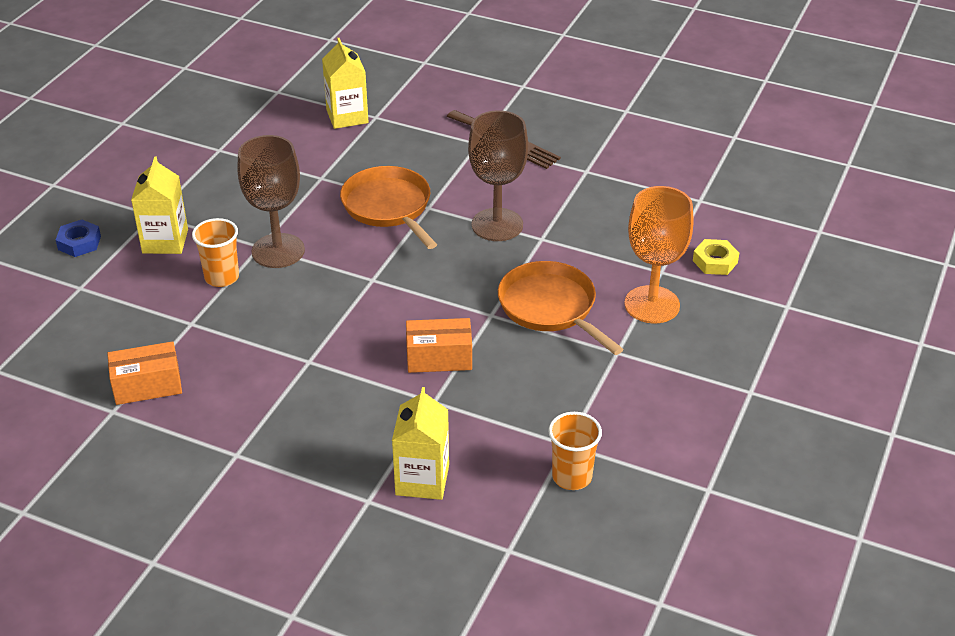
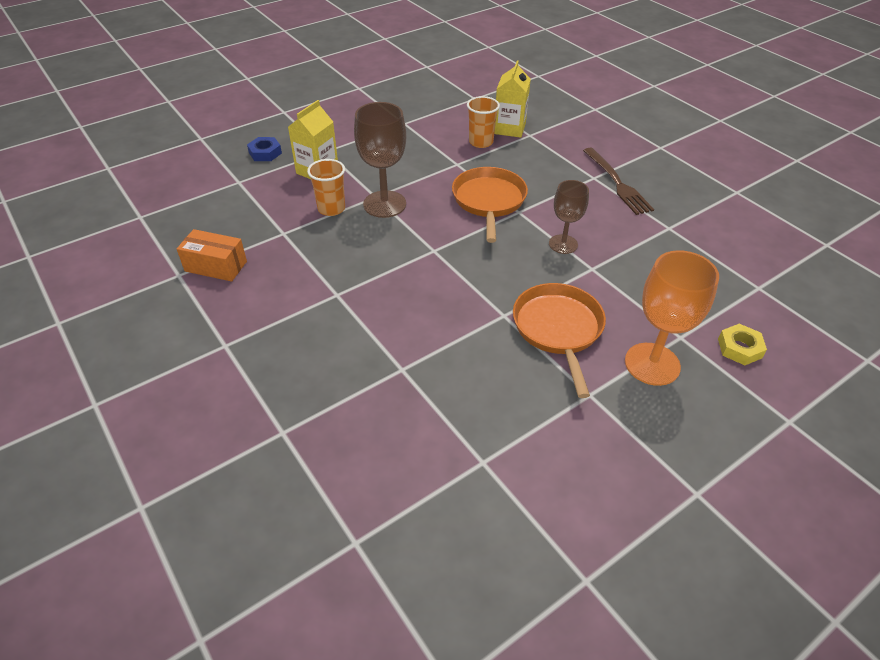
camera: 30 degrees right, 5 degrees up
(422, 480) = (338, 435): yellow carton -> none
(439, 358) = (434, 334): orange box -> none
(497, 225) = (563, 244): brown goblet -> brown goblet, size x0.63
(572, 477) = (464, 497): orange cup -> orange cup (481, 142)

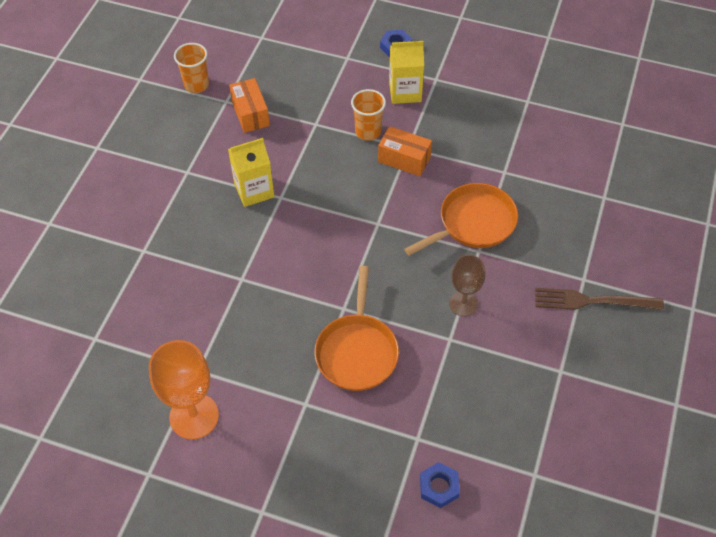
camera: 55 degrees right, 10 degrees up
(384, 204) = (404, 159): brown goblet -> orange box
(481, 142) = (554, 169): orange cup -> orange cup (196, 85)
(509, 128) = (598, 177): yellow carton -> yellow carton (254, 190)
(558, 329) = (357, 351): orange pan -> orange pan turned 135 degrees clockwise
(617, 183) = (592, 301): brown fork -> brown fork turned 60 degrees clockwise
(652, 364) = (369, 431): orange goblet -> orange goblet (194, 416)
(739, 348) = (439, 487): yellow nut -> blue nut

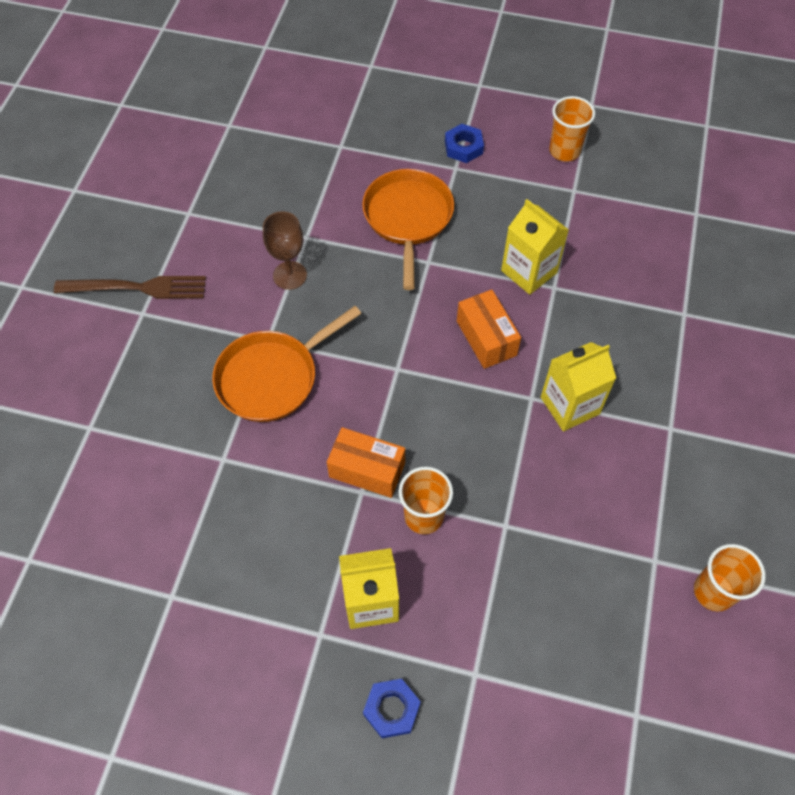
camera: 175 degrees right, 5 degrees up
(194, 416) = (564, 151): orange goblet -> orange cup
(250, 113) = (610, 538): orange box -> orange box (486, 338)
(259, 293) = (529, 271): none -> yellow carton
(439, 487) = (320, 111): blue nut -> blue nut (463, 147)

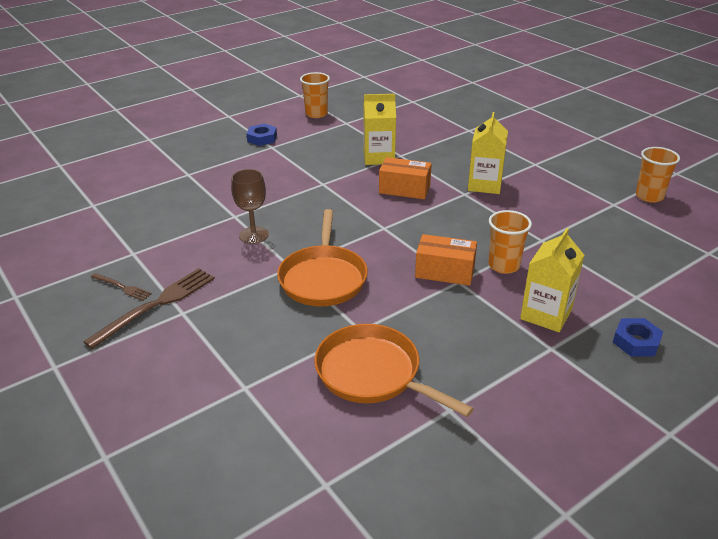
camera: 50 degrees left, 25 degrees down
(139, 246) = (122, 287): none -> brown fork
(367, 470) = (445, 272): orange box -> orange box turned 45 degrees clockwise
(408, 218) = (281, 176): orange pan -> orange pan (373, 373)

